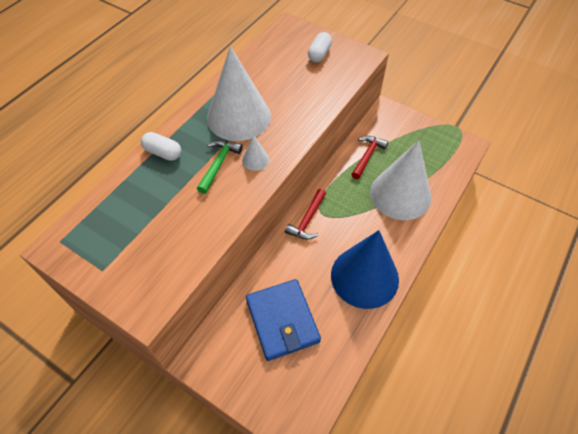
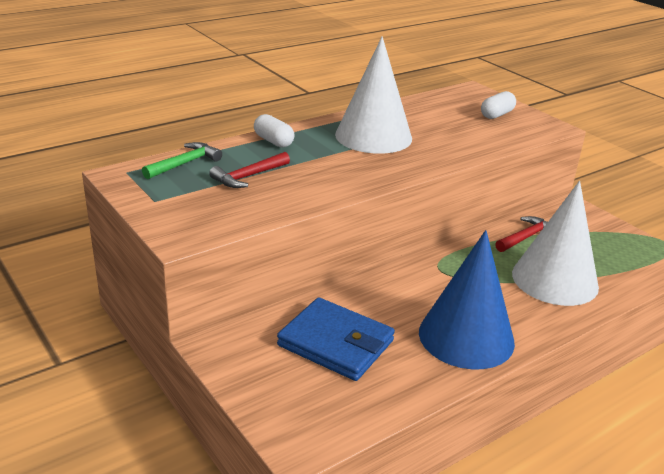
camera: 20 degrees right, 25 degrees down
(218, 164) = (328, 162): green hammer -> green hammer (184, 163)
(255, 159) = (373, 168): white cone -> none
(282, 320) = (335, 343): blue wallet -> blue wallet turned 60 degrees counterclockwise
(307, 220) = (418, 269): red hammer -> red hammer (249, 176)

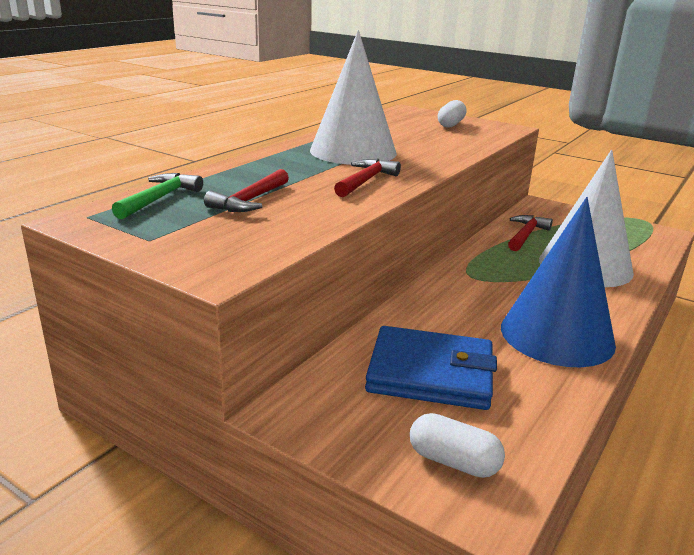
camera: 20 degrees left, 5 degrees down
(273, 141) = (249, 167): white capsule -> white capsule (453, 461)
(355, 171) = (365, 181): none -> red hammer

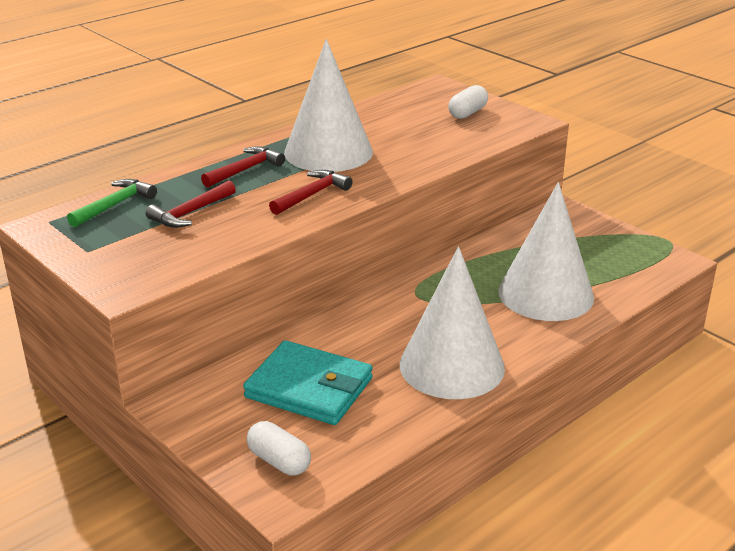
camera: 15 degrees right, 5 degrees up
(430, 373) = (309, 388): blue wallet -> turquoise wallet
(525, 235) = (512, 250): red hammer -> red hammer (245, 170)
(557, 335) = (451, 366): blue cone -> white cone

